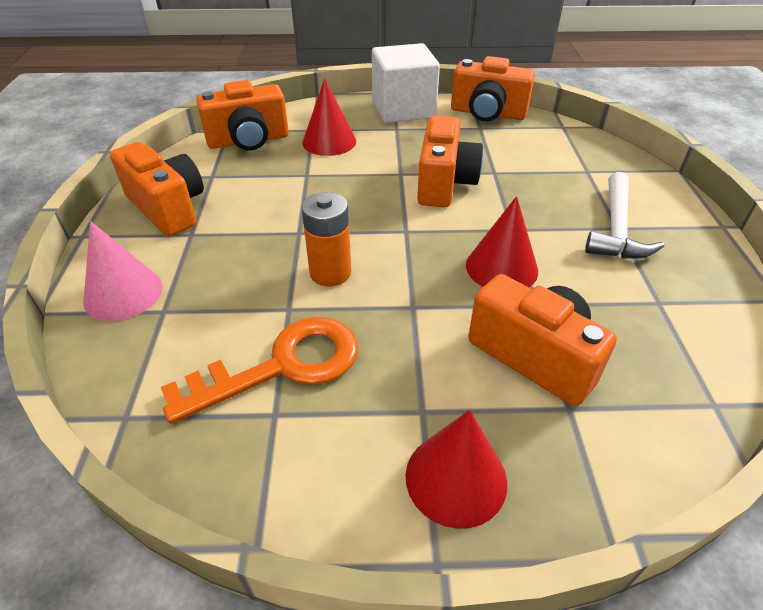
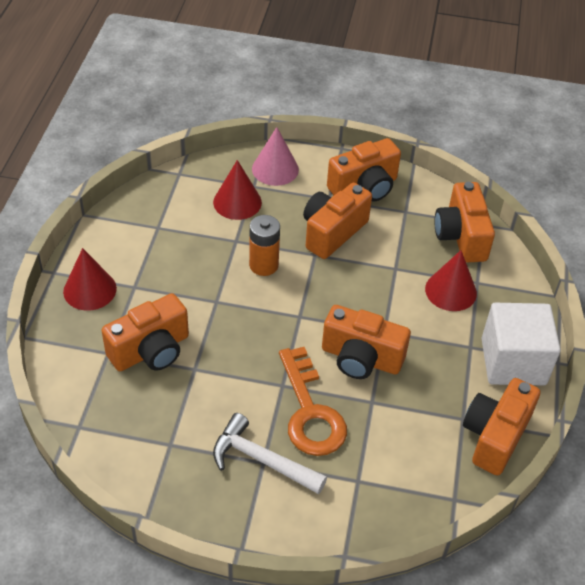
camera: 100 degrees right, 5 degrees up
(255, 223) = (332, 232): none -> orange camera
(282, 366) = (189, 233): orange key -> orange key (310, 412)
(501, 267) = (238, 362): red cone -> red cone (237, 202)

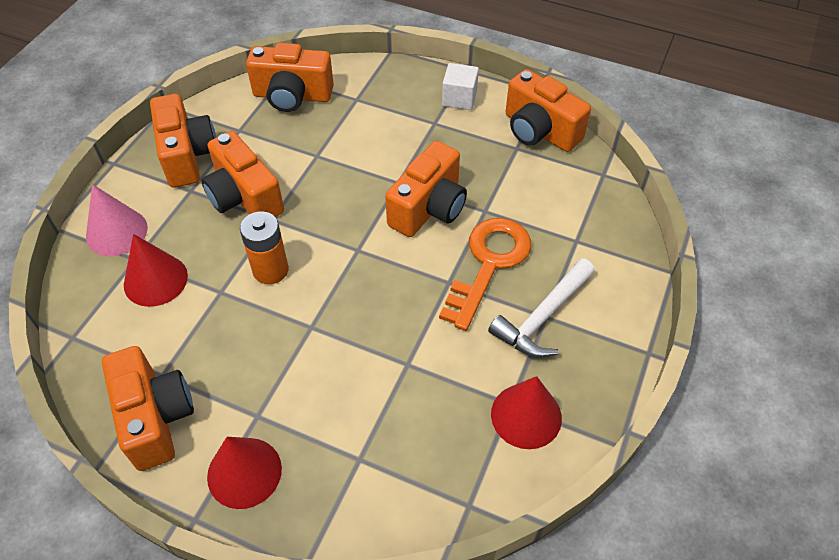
camera: 75 degrees left, 5 degrees up
(151, 350) = (368, 408): orange camera -> orange camera (155, 418)
(310, 412) = (489, 263): orange key -> orange key turned 60 degrees counterclockwise
(450, 291) = (361, 120): red cone -> red cone (526, 415)
(513, 362) = (459, 98): white cube -> white cube, size x0.54

